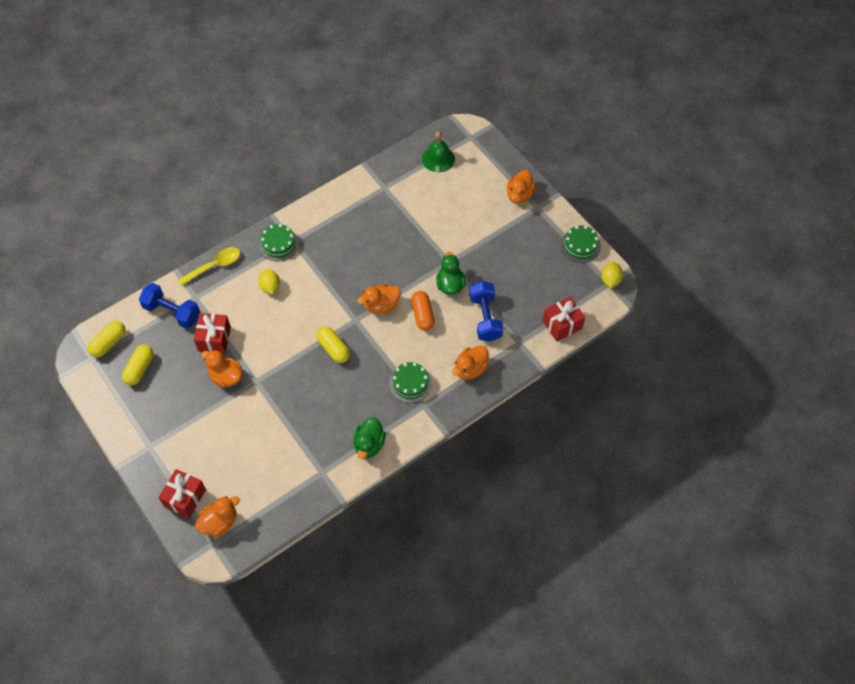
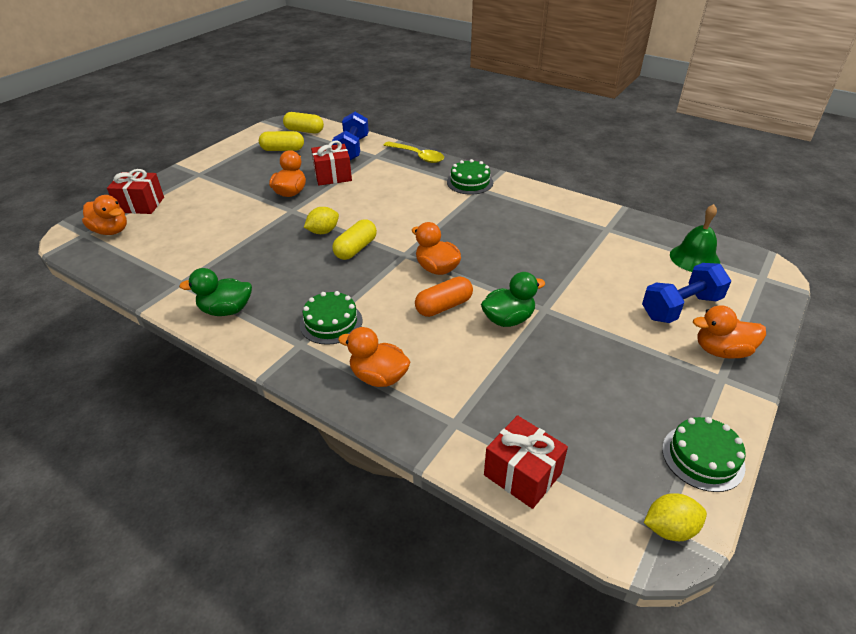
camera: 70 degrees right, 20 degrees down
(270, 287) = (413, 190): yellow lemon -> yellow lemon (323, 231)
(485, 318) = (476, 370): blue dumbbell -> blue dumbbell (681, 307)

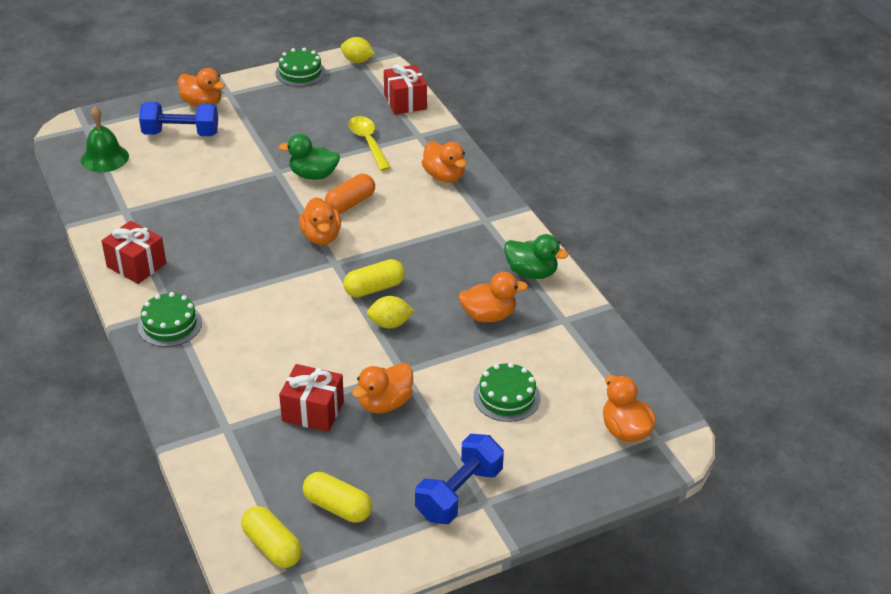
camera: 150 degrees left, 0 degrees up
(141, 205) = (580, 466): red gift -> red gift (136, 265)
(248, 263) = (488, 315): none -> orange duck
(331, 322) = (450, 227): green cake -> green cake (507, 397)
(352, 149) = (243, 458): blue dumbbell -> blue dumbbell (459, 493)
(418, 156) = (175, 400): yellow spoon -> yellow spoon (368, 142)
(444, 306) = (350, 203): orange capsule -> orange capsule turned 45 degrees counterclockwise

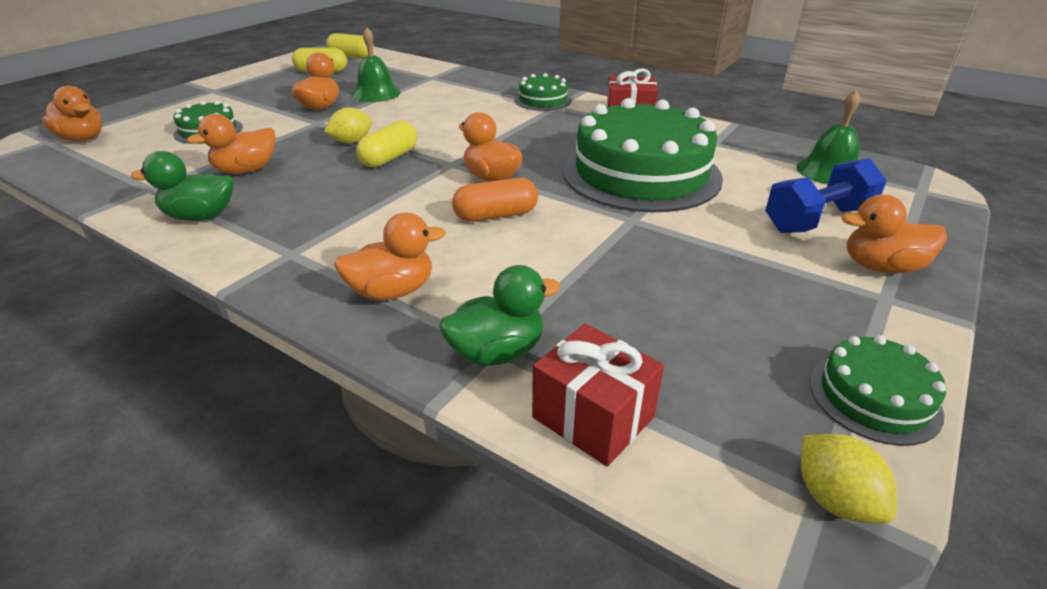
camera: 150 degrees right, 5 degrees down
(221, 202) = (641, 173): none -> green cake
(313, 175) = (582, 230): green duck -> green duck (497, 352)
(313, 411) = (376, 93): red gift -> green bell
(350, 203) = (495, 215): orange capsule -> orange capsule turned 60 degrees clockwise
(357, 61) = (834, 499): yellow lemon -> yellow lemon turned 75 degrees clockwise
(368, 142) = (565, 301): yellow spoon -> none
(444, 176) = (392, 291): orange duck -> orange duck turned 135 degrees clockwise
(459, 493) = (235, 89): blue dumbbell -> none

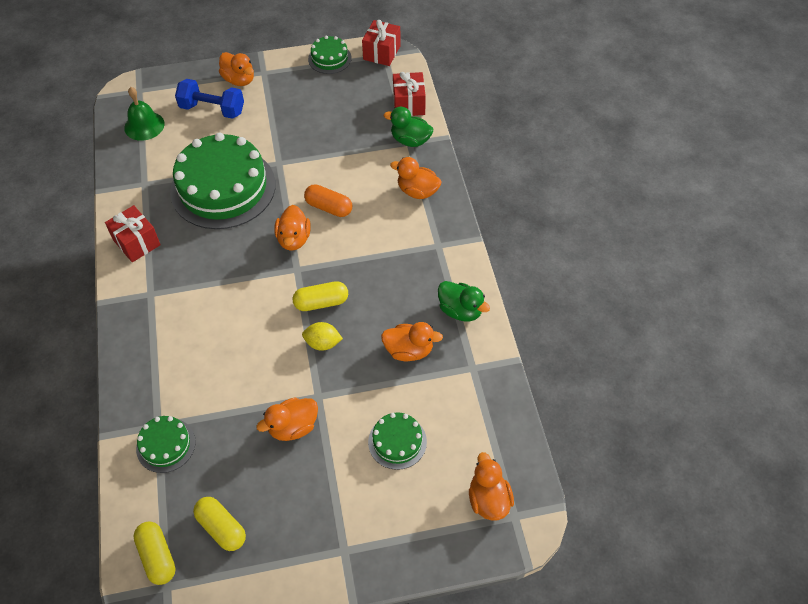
camera: 135 degrees left, 20 degrees up
(376, 93) = (232, 423): green bell -> none
(543, 100) = (144, 309): green cake -> green cake (166, 445)
(834, 499) = (381, 52): yellow lemon -> red gift

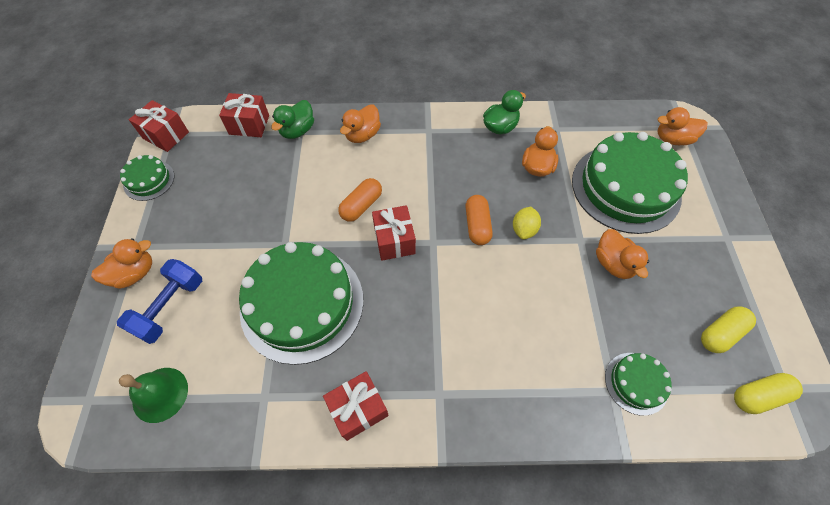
camera: 80 degrees left, 5 degrees up
(294, 239) = (394, 240): orange duck -> red gift
(321, 302) = (477, 225): yellow capsule -> orange capsule
(397, 442) = (625, 188): green cake -> green cake, size x2.15

